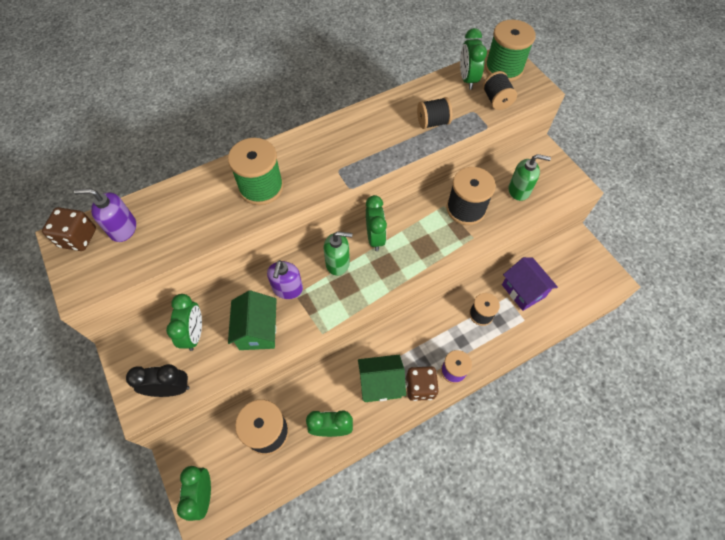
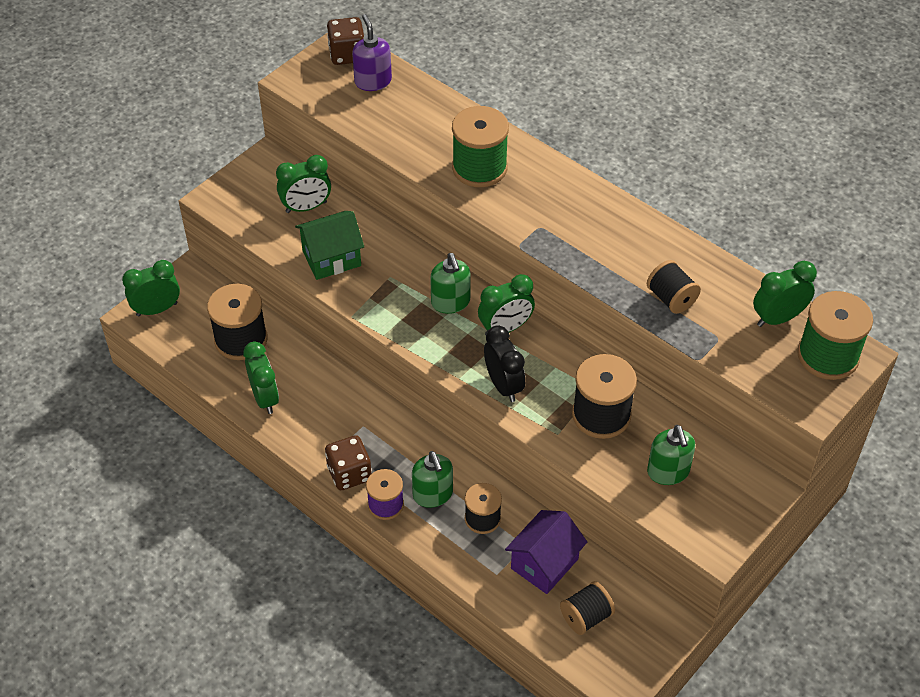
camera: 70 degrees right, 10 degrees down
(170, 389) = (239, 212): black clock -> black clock (503, 385)
(287, 289) = (394, 267): purple soap dispenser -> none
(380, 384) = (338, 430): green house -> none
(454, 338) = (433, 494): none -> green soap dispenser
(496, 100) = (756, 359): black spool -> black spool (586, 617)

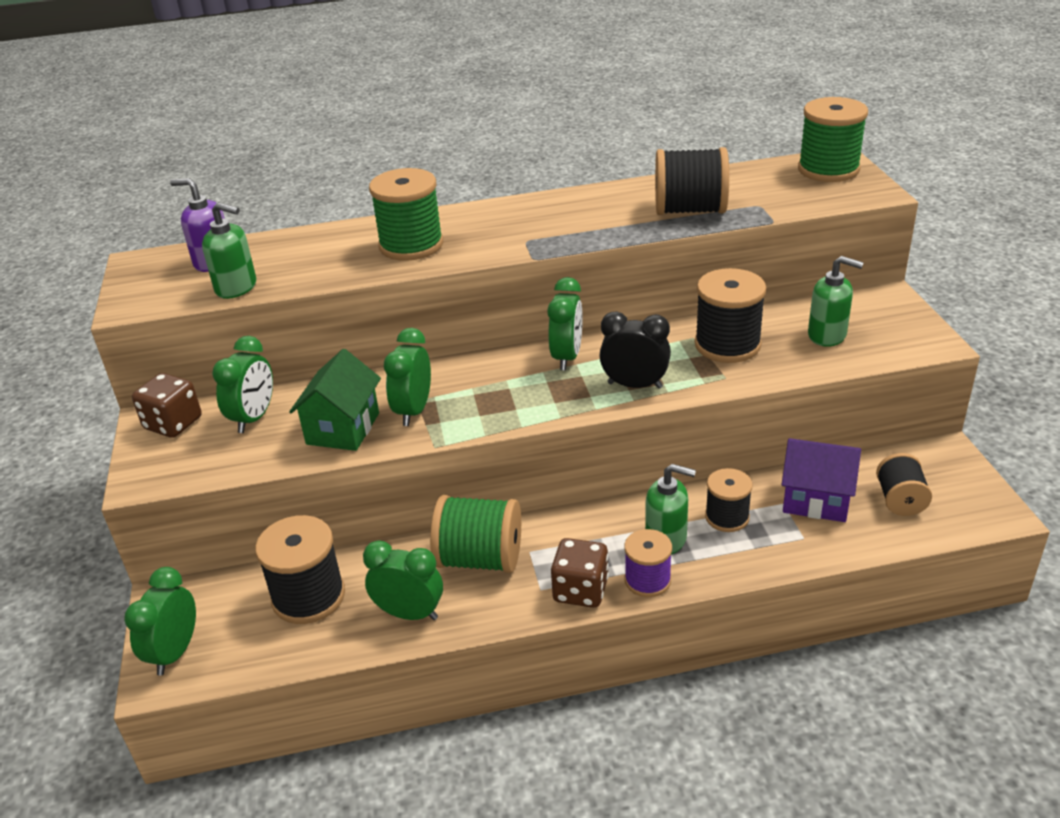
camera: 50 degrees left, 15 degrees down
(336, 404) = (480, 559): none -> green spool
(347, 54) = (155, 263): brown dice -> brown dice (173, 423)
(450, 302) = (497, 376): green soap dispenser -> green soap dispenser (236, 288)
(544, 563) = (816, 500): purple house -> purple house turned 60 degrees counterclockwise
(671, 298) = (690, 210): black spool -> black spool, size x1.60
(778, 318) = (765, 175): green clock -> green clock (414, 411)

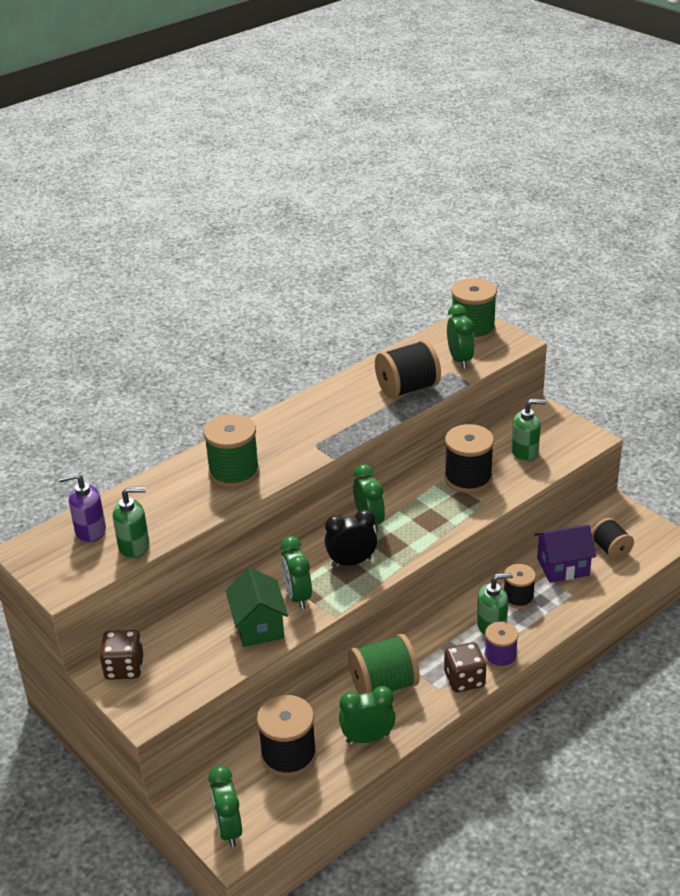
camera: 30 degrees left, 0 degrees up
(254, 418) = (183, 642): green clock -> green clock (460, 360)
(635, 385) = (431, 527): black clock -> black clock (351, 562)

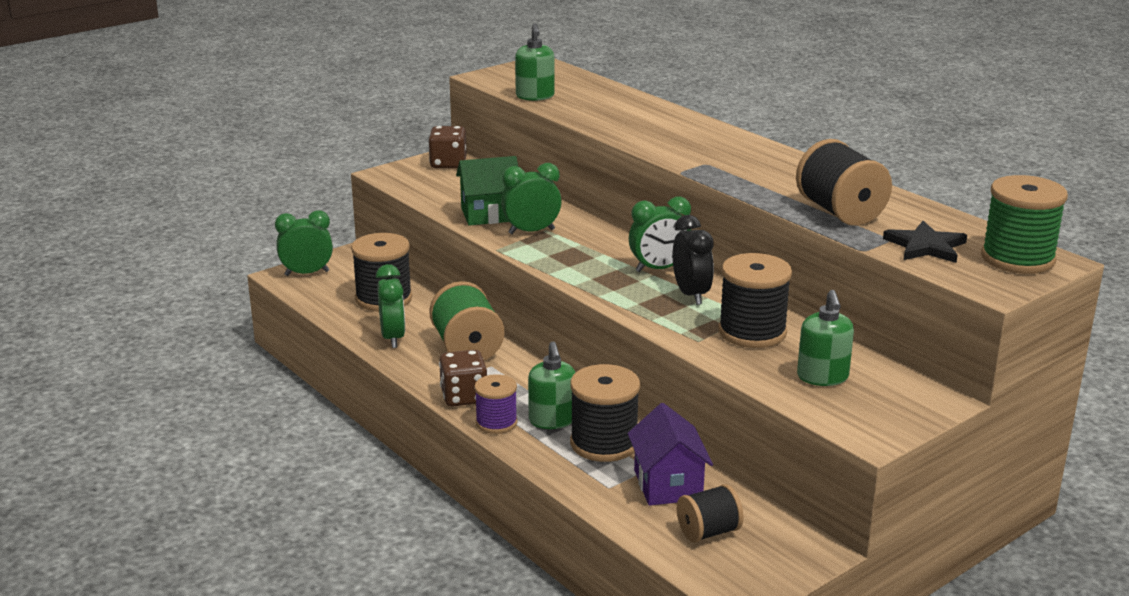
camera: 90 degrees right, 10 degrees down
(90, 531) = (561, 81): purple soap dispenser -> none
(234, 472) = (652, 129): green spool -> none
(351, 562) = (584, 258): black clock -> black clock (691, 295)
(460, 360) = (926, 246): green clock -> black star
(518, 598) = (604, 443): black spool -> black spool, size x1.60

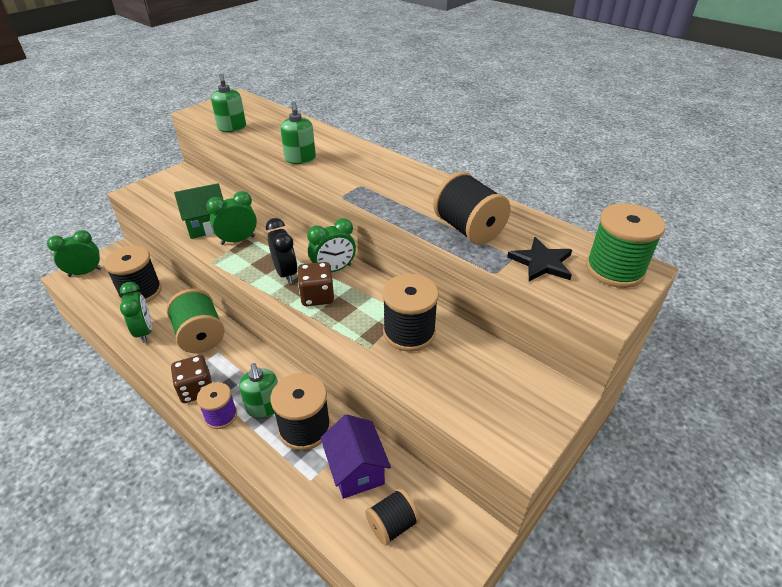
camera: 10 degrees left, 15 degrees up
(448, 164) = (180, 179): brown dice -> brown dice (317, 296)
(691, 295) = (359, 295): black clock -> black clock (285, 273)
(822, 377) = (469, 380): green soap dispenser -> green soap dispenser (300, 159)

